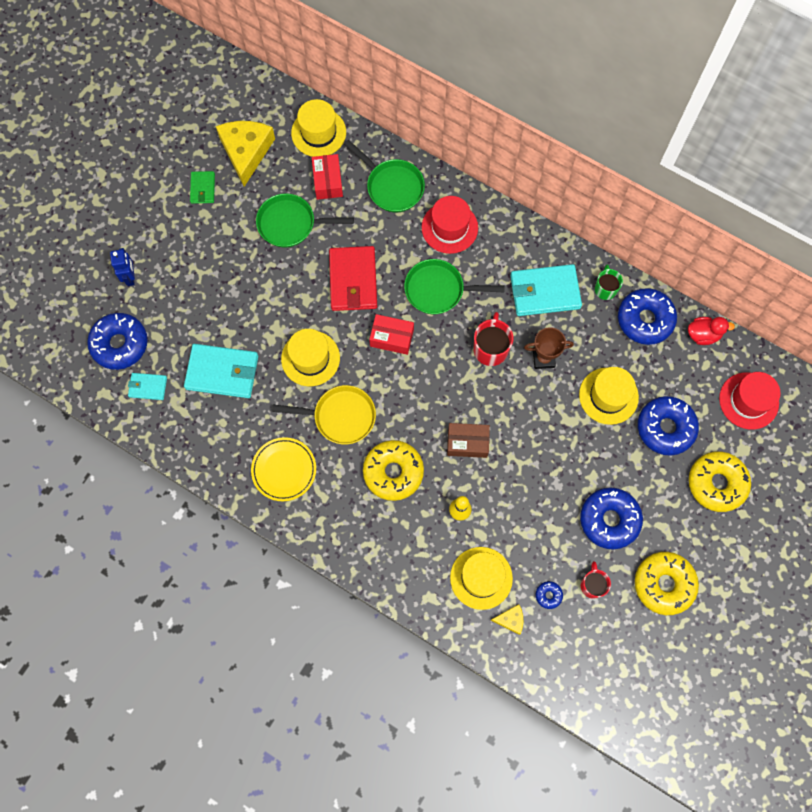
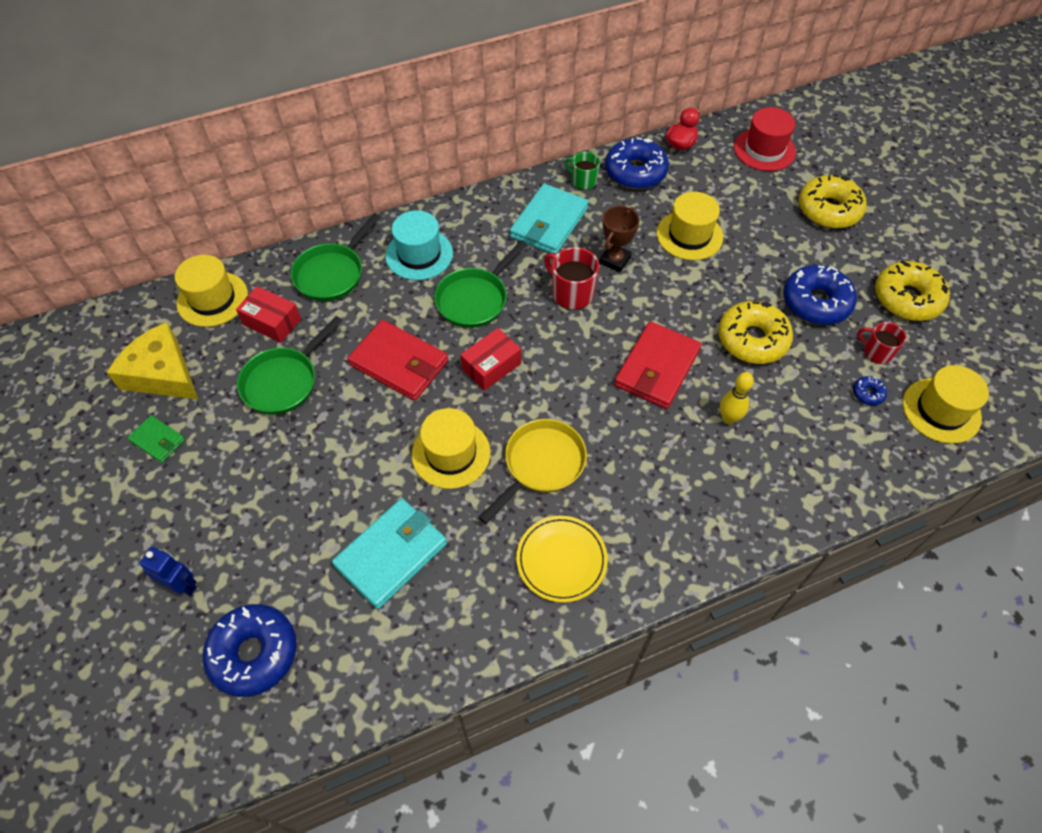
camera: 55 degrees left, 15 degrees down
(148, 387) = (337, 653): turquoise wallet -> none
(392, 186) = (332, 273): green pan -> green pan turned 135 degrees clockwise
(393, 472) = (642, 452): yellow donut -> yellow donut (752, 339)
(449, 227) = (419, 254): red hat -> turquoise hat
(467, 443) = (656, 368): brown box -> red wallet
(481, 578) = (814, 440): yellow hat -> yellow hat (941, 410)
(510, 620) = (877, 441): yellow cheese -> none
(665, 428) = (750, 214): blue donut -> none

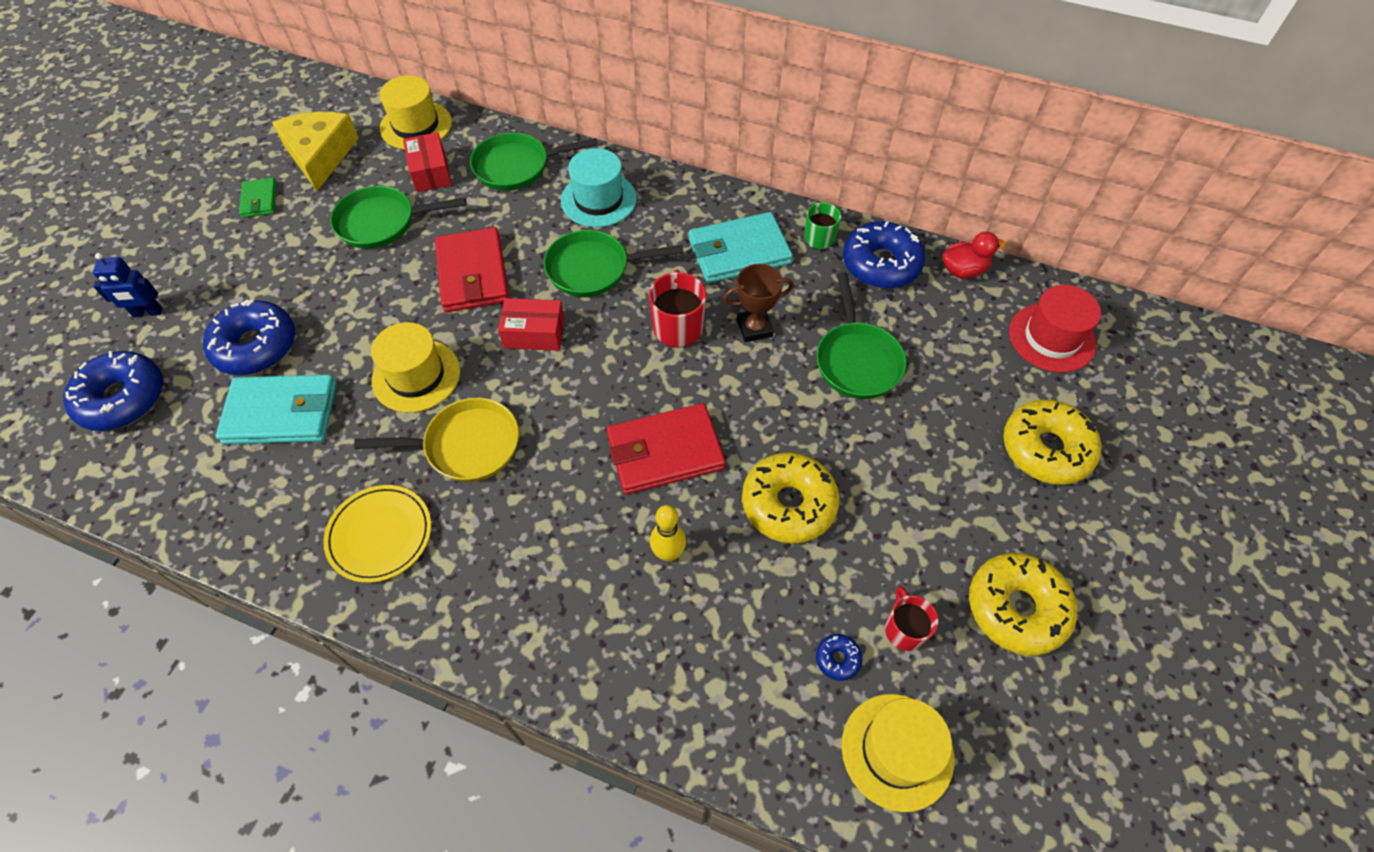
camera: 45 degrees right, 0 degrees up
(182, 585) = (147, 312): blue robot -> blue robot turned 105 degrees clockwise
(689, 235) = (857, 360): yellow hat -> green pan
(816, 302) = (904, 525): blue donut -> blue donut (256, 346)

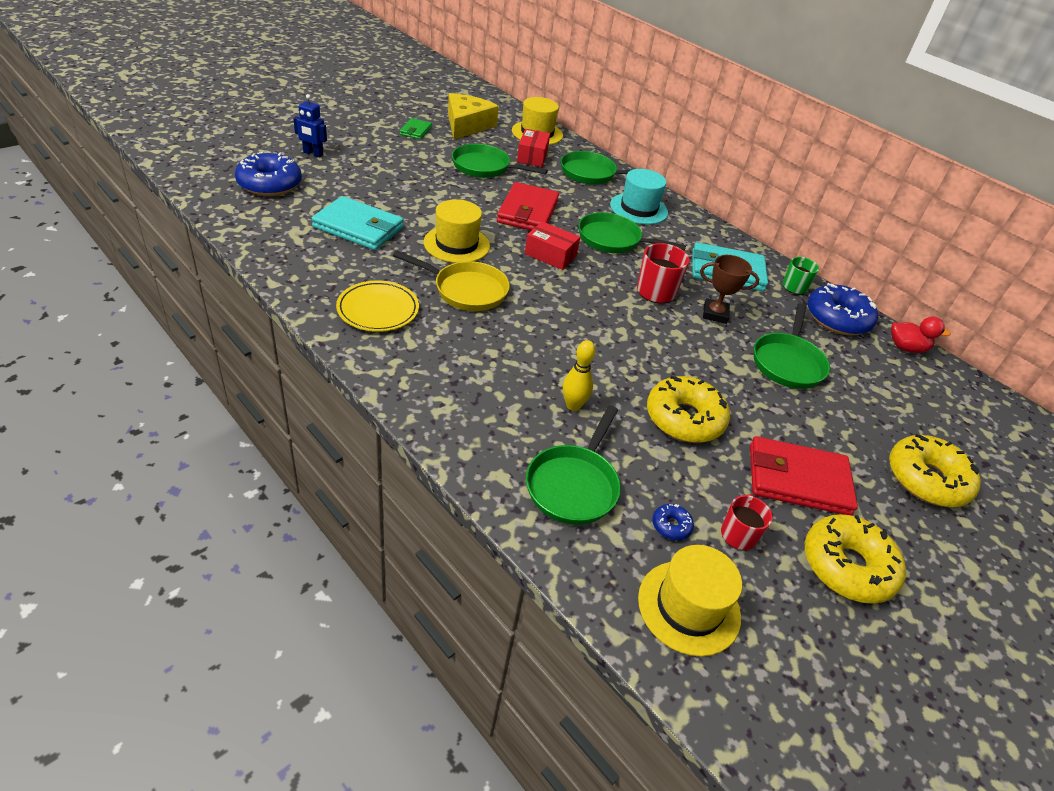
camera: 20 degrees right, 15 degrees down
(256, 346) = (365, 192): blue donut -> none
(665, 452) = (605, 351): red wallet -> red wallet (798, 479)
(720, 664) = (573, 485): none -> green pan
(1051, 338) = (966, 415): red hat -> none

